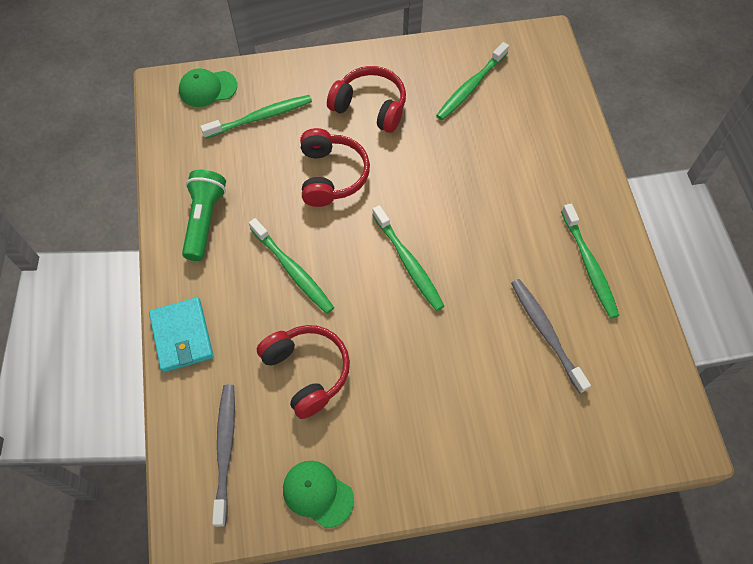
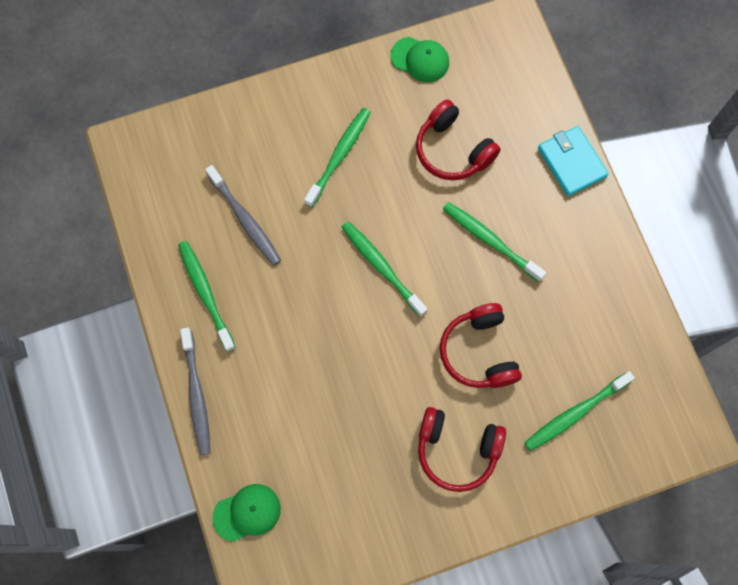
camera: 170 degrees right, 10 degrees up
(204, 220) = (592, 278): green flashlight -> none
(207, 88) = (647, 443): green cap -> green cap (247, 512)
(225, 450) = (502, 78): grey toothbrush -> grey toothbrush (196, 395)
(470, 87) = (346, 500): green toothbrush -> green toothbrush (339, 156)

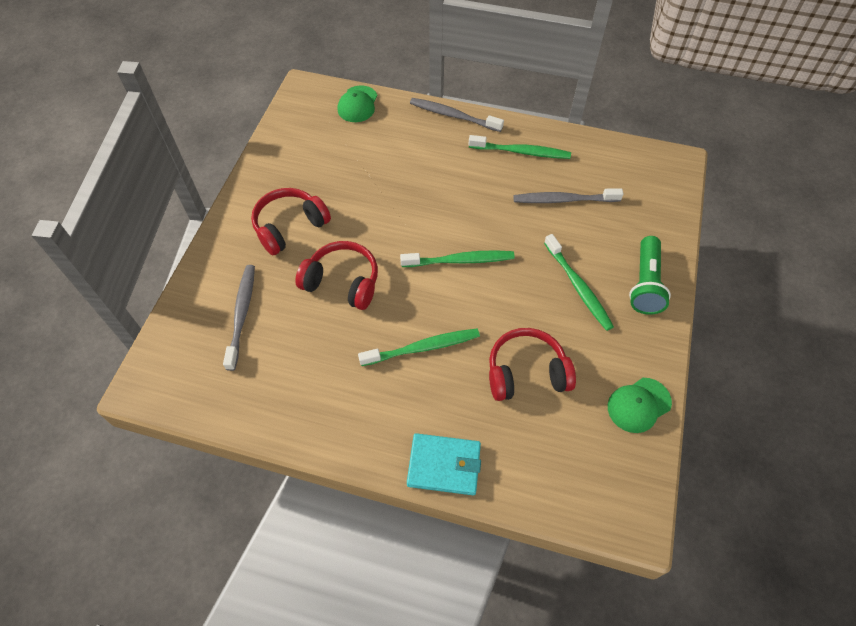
camera: 125 degrees right, 15 degrees down
(298, 106) = (645, 284): none -> green flashlight
(575, 413) = (242, 314): green toothbrush -> grey toothbrush

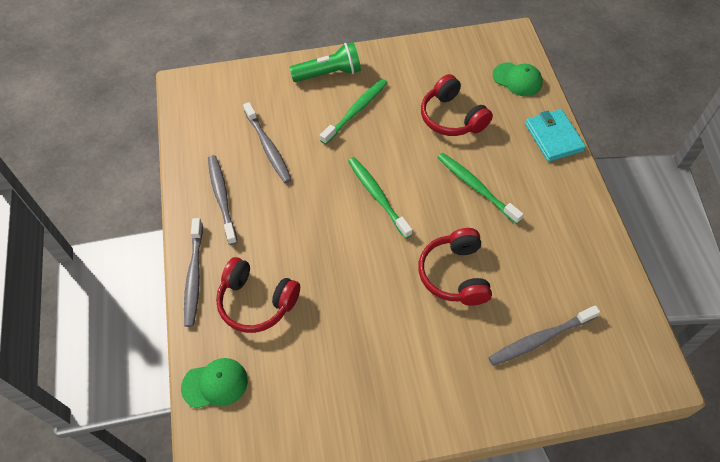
camera: 115 degrees left, 0 degrees up
(290, 227) = (423, 355): red headphones -> red headphones (257, 301)
(521, 152) = (222, 198): green toothbrush -> grey toothbrush
(638, 405) = (434, 53): green cap -> green cap (517, 79)

